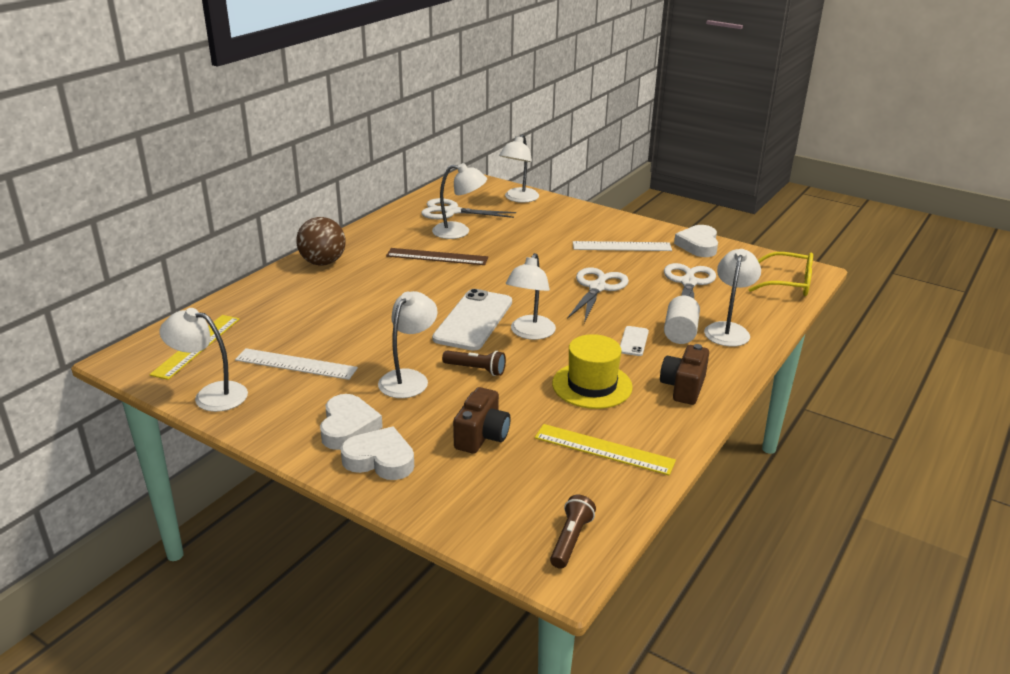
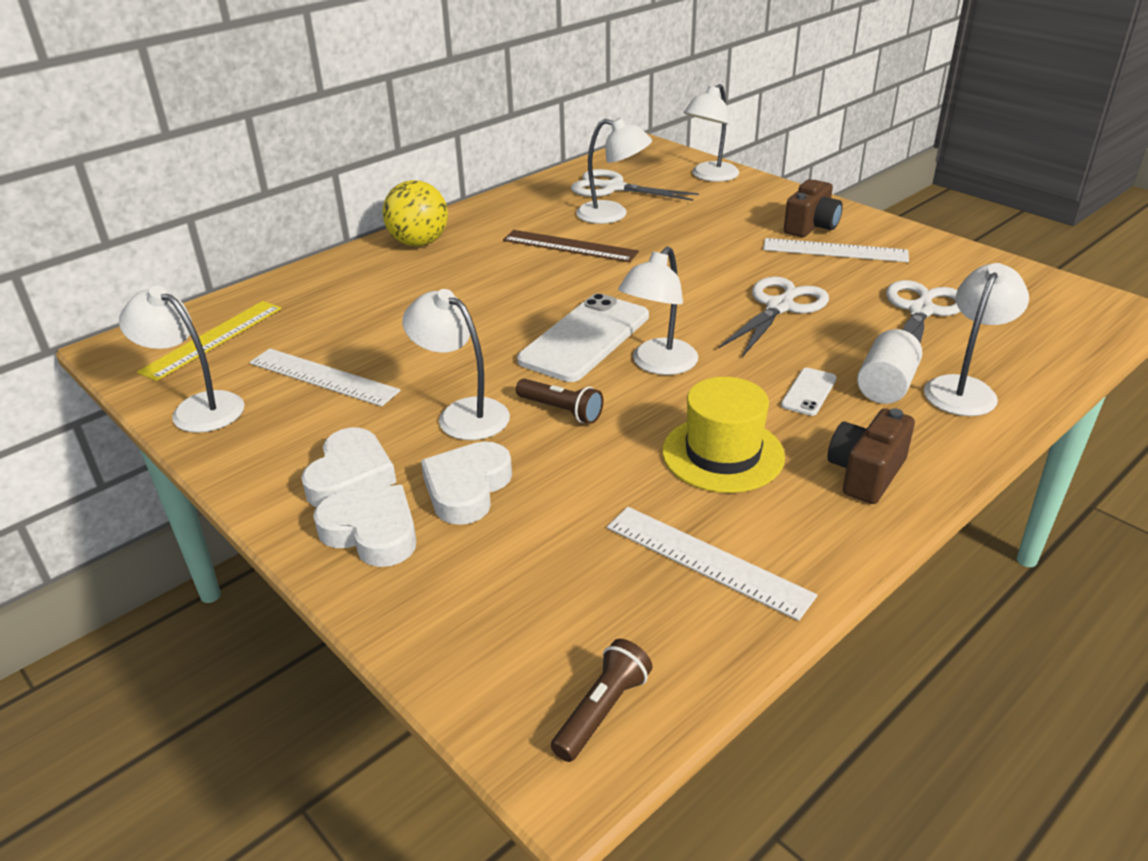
camera: 15 degrees right, 5 degrees up
(323, 262) = (419, 243): brown ball -> yellow ball
(409, 378) = (462, 413): white lamp -> white lamp turned 90 degrees counterclockwise
(482, 436) = (530, 514): brown camera -> brown camera (811, 227)
(604, 449) = (707, 561): yellow ruler -> white ruler
(698, 245) = (951, 257): white heart -> white heart (467, 488)
(788, 283) = (1081, 325): yellow glasses -> none

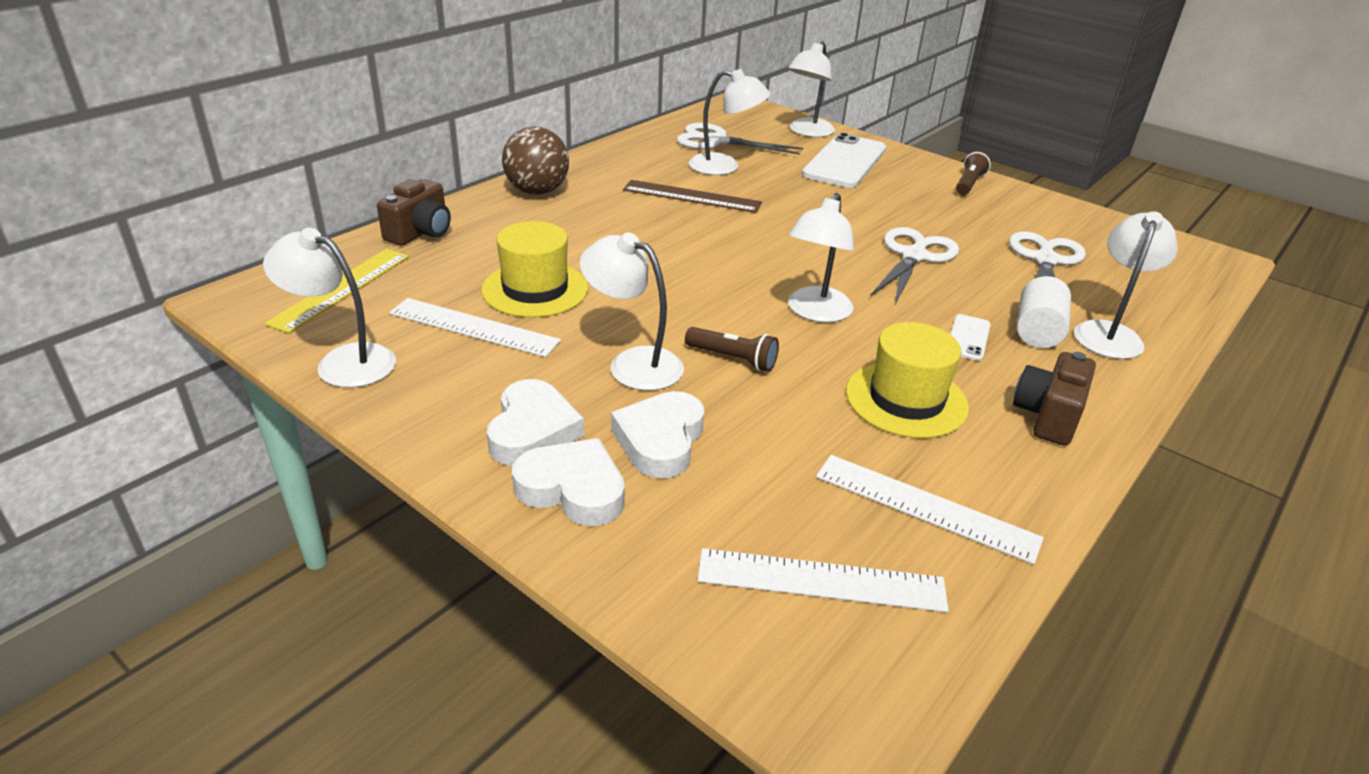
camera: 10 degrees left, 0 degrees up
(390, 340) = (535, 289): none -> yellow hat
(419, 243) = (537, 191): yellow ball -> brown ball
(585, 338) = (735, 287): white phone -> white phone (845, 162)
(602, 710) = (870, 668): brown flashlight -> brown flashlight (969, 183)
(811, 227) = (918, 181): brown camera -> brown camera (420, 233)
(835, 250) = (947, 203): white ruler -> white ruler (821, 580)

